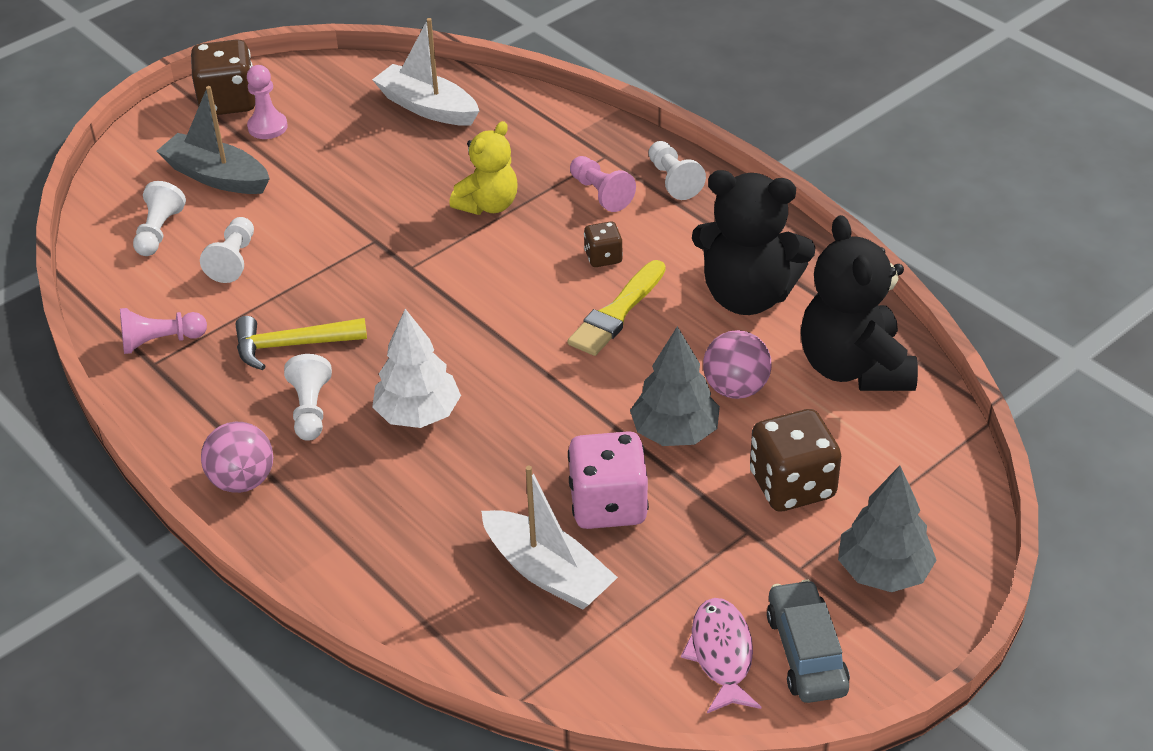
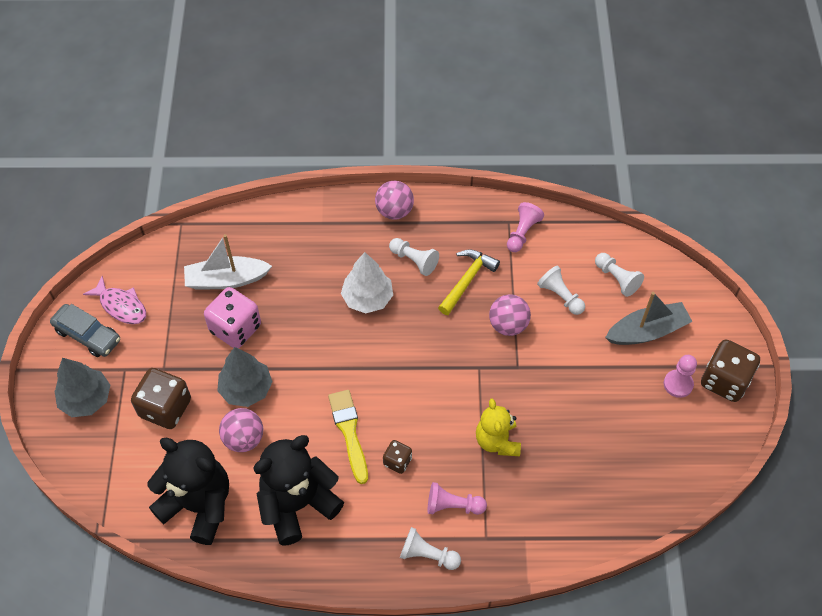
camera: 130 degrees right, 15 degrees up
(324, 277) = (508, 325): none -> pink ball
(427, 107) = (626, 480): white boat -> none

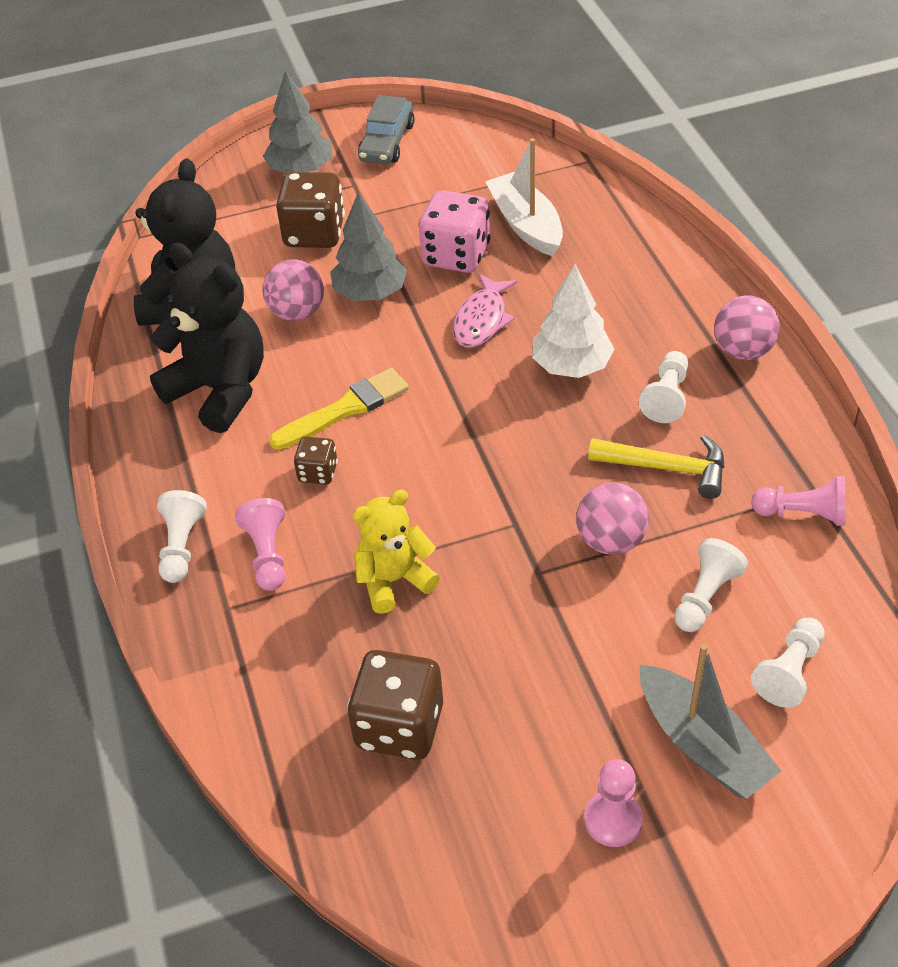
camera: 75 degrees right, 10 degrees down
(121, 306) = (440, 154): pink fish -> pink fish (482, 320)
(724, 381) = (658, 902): brown dice -> brown dice (399, 726)

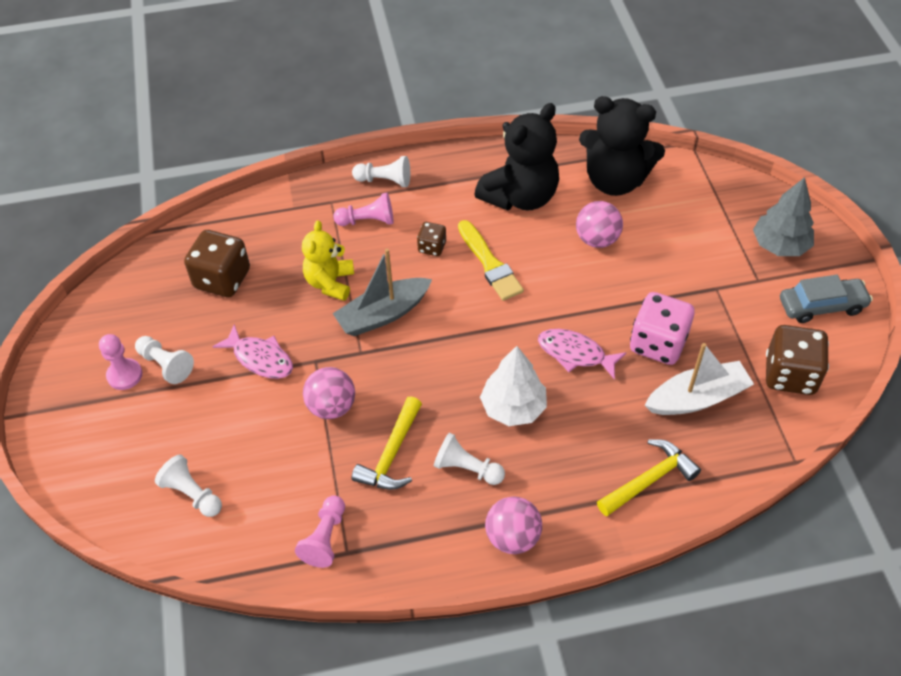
camera: 95 degrees right, 5 degrees up
(314, 233) = (692, 252): brown dice -> brown dice (790, 375)
(370, 292) = (616, 284): grey tree -> none
(387, 142) = (822, 306): grey car -> grey car turned 150 degrees clockwise
(394, 580) = (330, 283): yellow teddy bear -> yellow teddy bear turned 150 degrees counterclockwise
(546, 639) = (260, 358): none -> pink fish
(638, 254) = (650, 479): none -> yellow hammer
(702, 744) = (156, 431): grey boat -> grey boat (383, 314)
(705, 597) = (267, 456): white pawn -> white pawn (166, 365)

